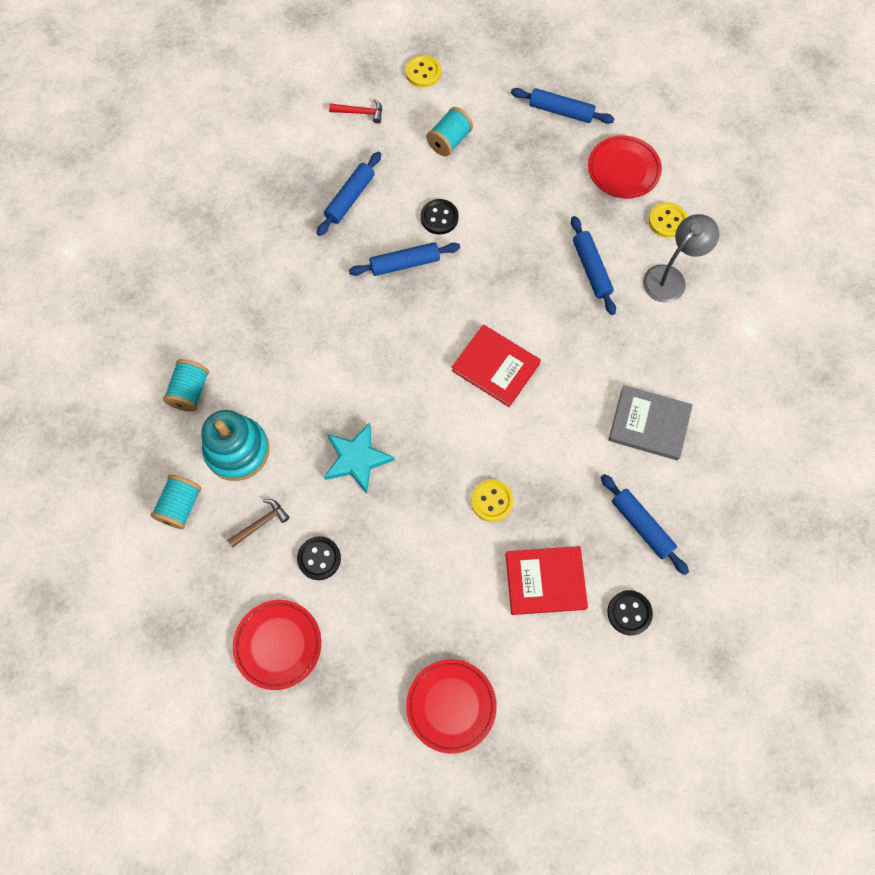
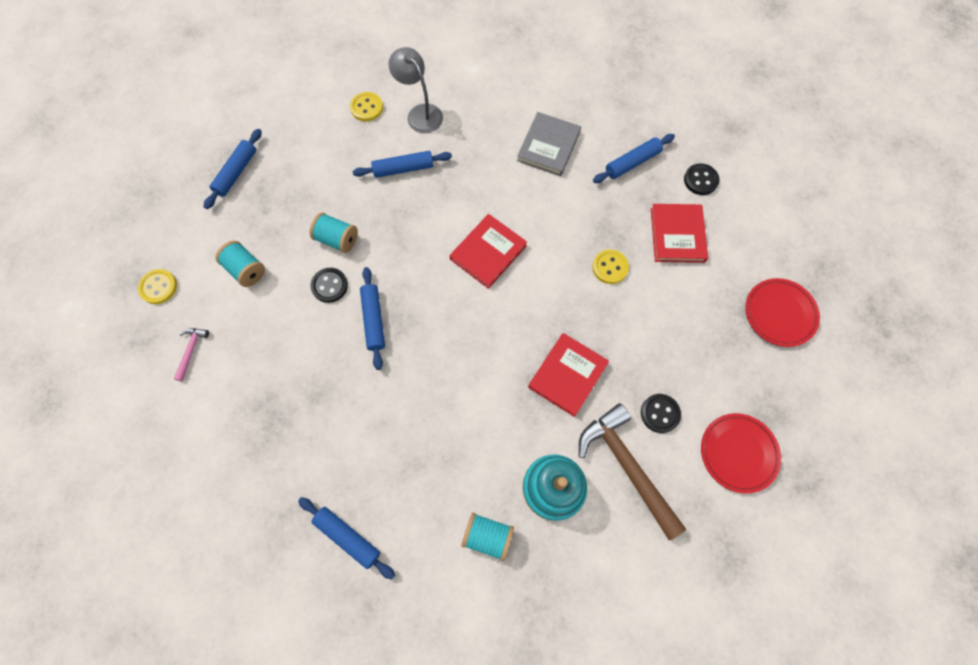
camera: 85 degrees left, 0 degrees up
(181, 506) = (608, 546): turquoise spool -> turquoise spool (337, 239)
(261, 523) = (626, 466): brown hammer -> brown hammer, size x2.26
(350, 198) = (291, 366): blue rolling pin -> blue rolling pin (348, 537)
(357, 459) = (567, 375): turquoise star -> red book
(360, 112) = (191, 351): red hammer -> pink hammer
(623, 170) = (310, 132): red plate -> none

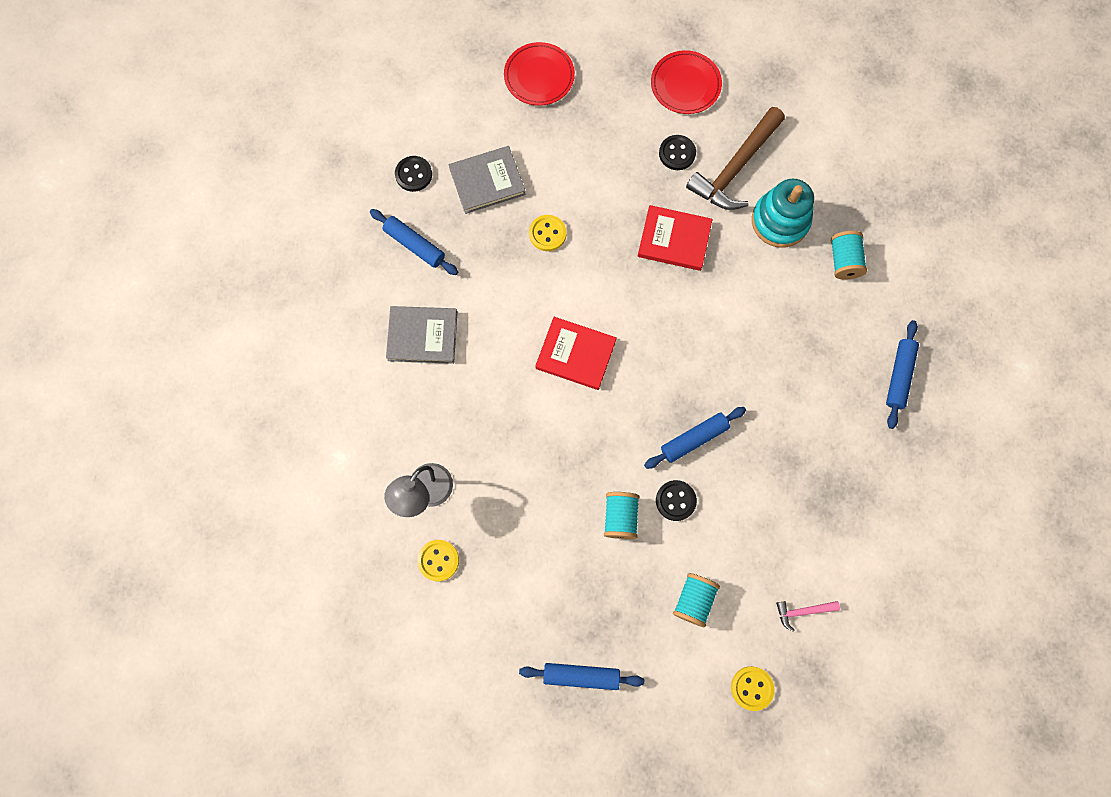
camera: 110 degrees left, 5 degrees up
(403, 169) = (507, 482): blue rolling pin -> none
(677, 235) = (487, 181): red book -> grey book

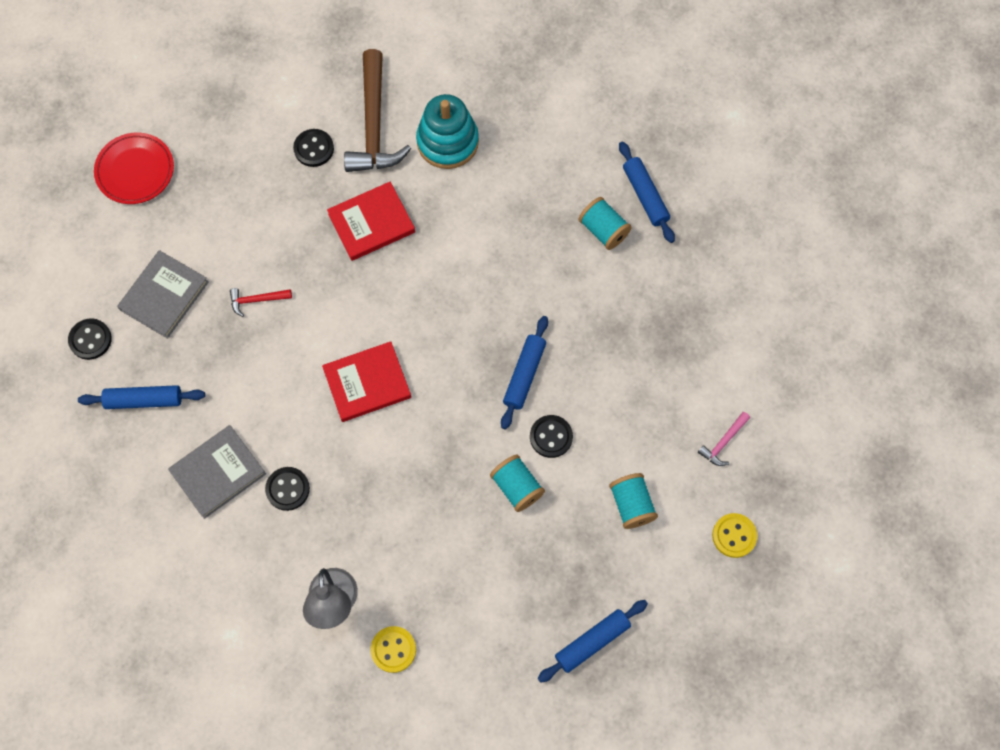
camera: 40 degrees left, 5 degrees down
(459, 386) = (287, 489): none -> black button
(547, 234) = (257, 300): yellow button -> red hammer
(685, 85) = (273, 85): red plate -> none
(843, 261) = (526, 136): turquoise spool -> turquoise spool (603, 230)

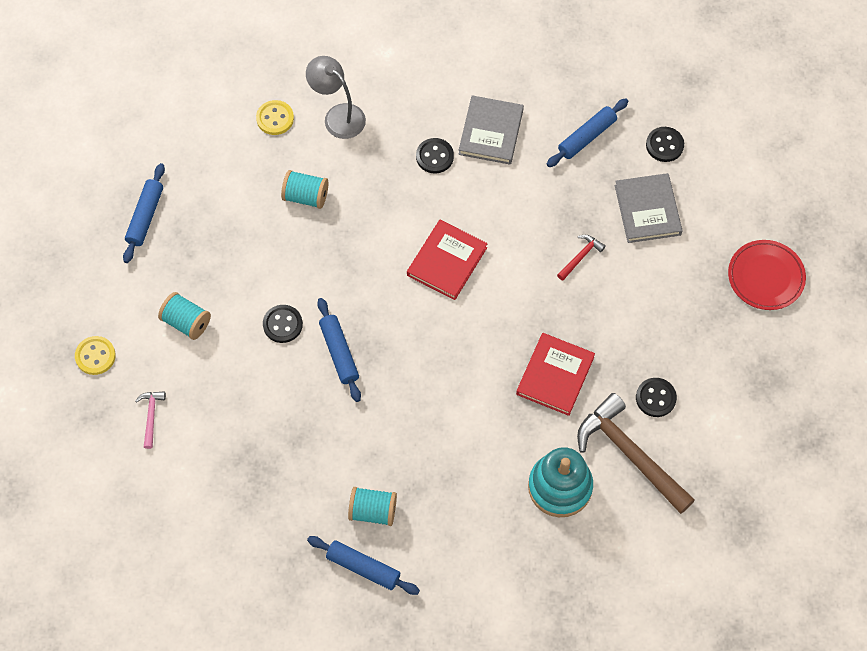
camera: 140 degrees right, 5 degrees down
(517, 487) = (278, 273): turquoise spool -> turquoise spool (306, 196)

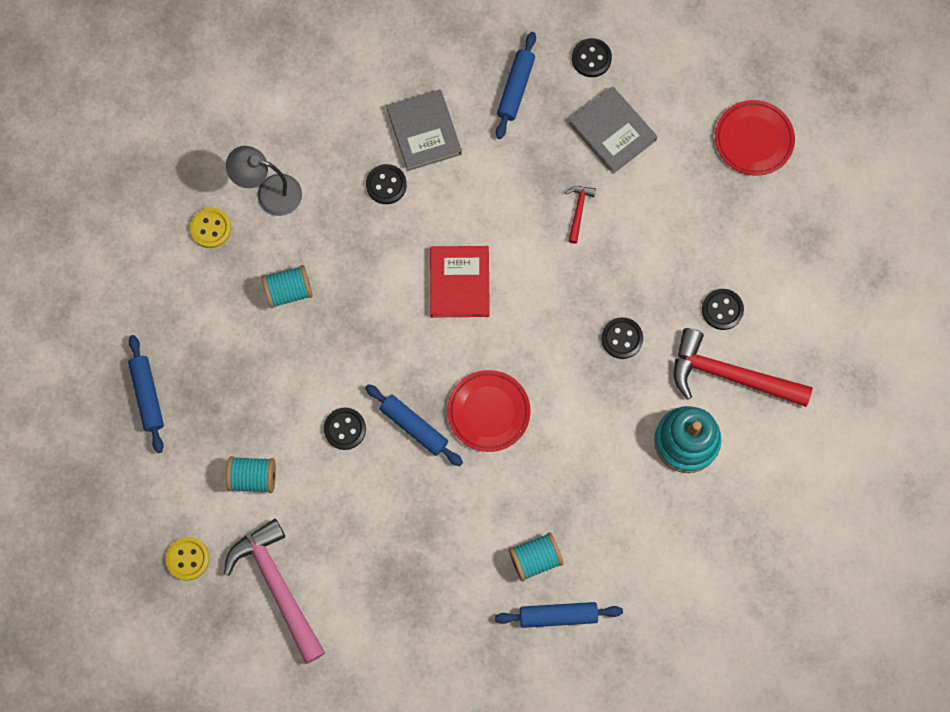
camera: 30 degrees left, 10 degrees up
(151, 416) = (277, 586): pink hammer -> pink hammer, size x2.26
(407, 374) = (488, 412): none -> red plate
(555, 375) = (622, 338): red book -> black button
(629, 454) = (729, 375): brown hammer -> red hammer

